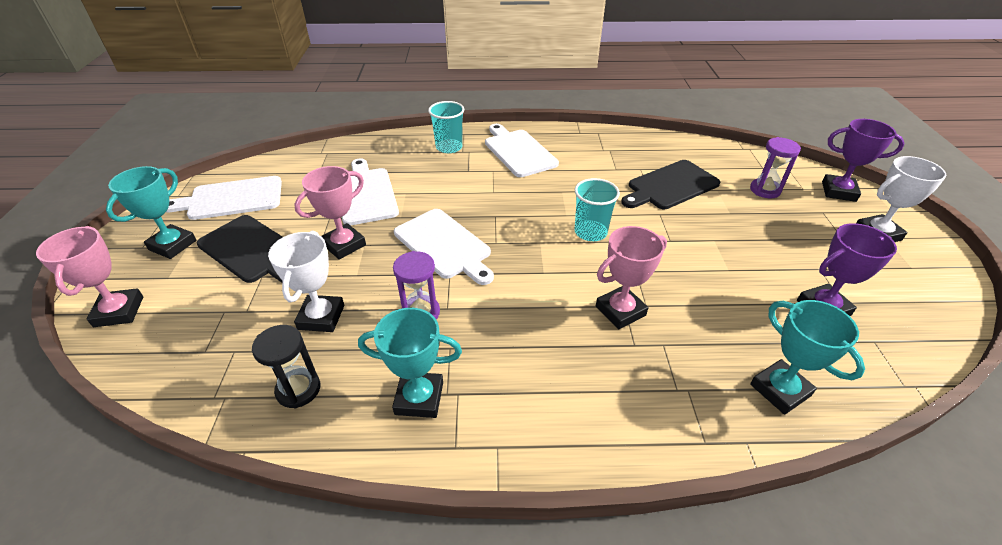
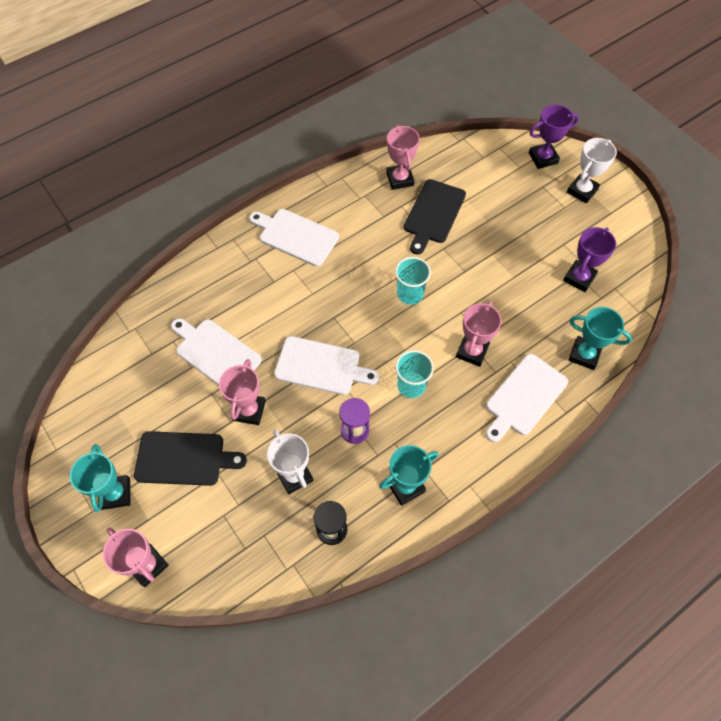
camera: 35 degrees left, 20 degrees up
(231, 199) = (109, 424): white cutting board -> white cutting board (524, 397)
(449, 147) = (235, 262): turquoise cup -> turquoise cup (411, 385)
(655, 152) = (400, 179): none -> pink trophy
(765, 190) = (497, 183): purple hourglass -> none

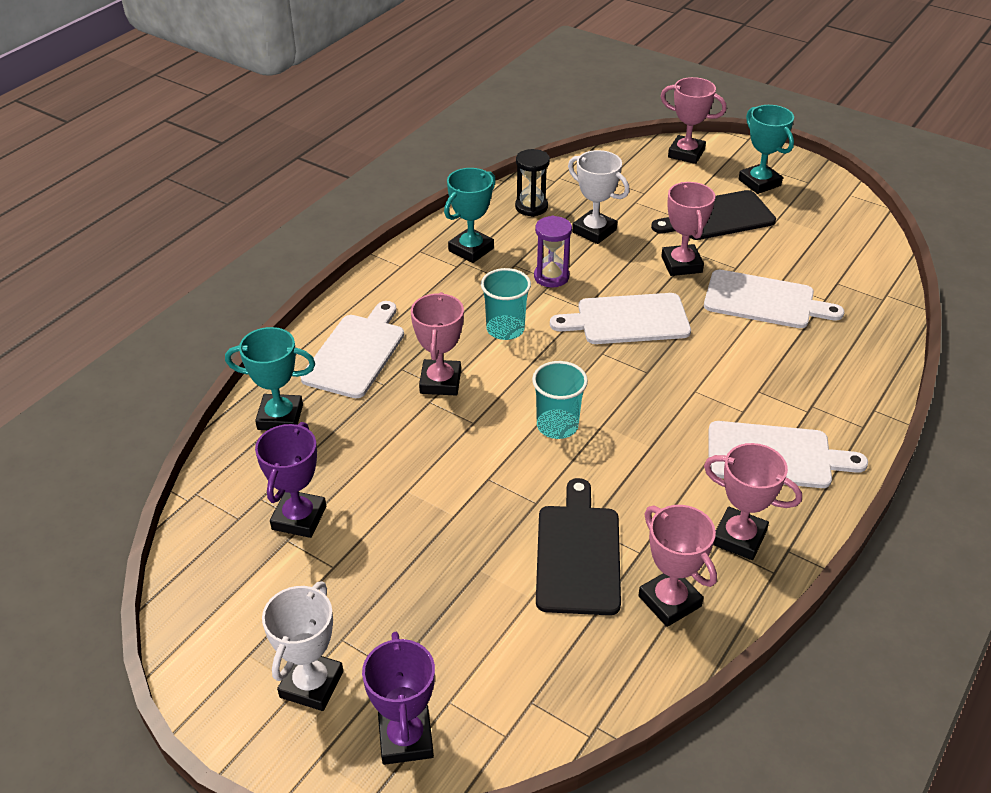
camera: 160 degrees right, 20 degrees down
(347, 198) = (739, 538): none -> pink trophy
(543, 158) = (405, 738): purple trophy -> purple trophy turned 60 degrees counterclockwise

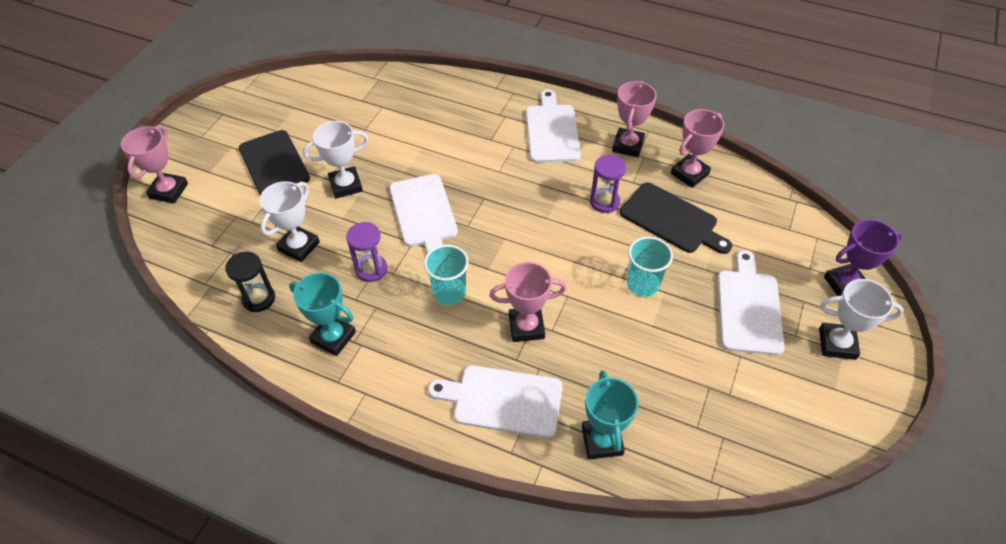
camera: 100 degrees left, 10 degrees up
(299, 518) = (706, 392): purple trophy -> none
(557, 426) = (556, 244): turquoise cup -> turquoise cup (643, 284)
(578, 554) = (671, 219): black cutting board -> black cutting board turned 135 degrees counterclockwise
(623, 487) = (604, 202): none -> purple hourglass
(681, 264) = (346, 185): pink trophy -> white trophy
(759, 182) = (222, 142): turquoise trophy -> none
(764, 300) = (388, 137): white cutting board -> white cutting board (748, 308)

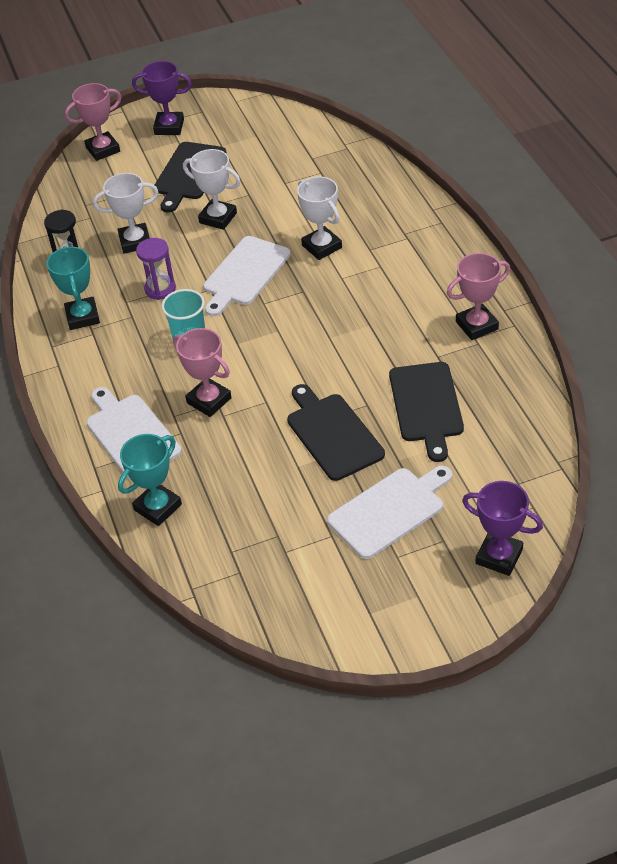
camera: 50 degrees right, 5 degrees down
(209, 140) = (169, 127): none -> purple trophy
(552, 131) = (429, 273): white cutting board -> none
(604, 202) = (391, 356): purple hourglass -> none
(643, 284) = (332, 434): turquoise cup -> black cutting board
(689, 174) = (497, 382): pink trophy -> none
(837, 344) = (421, 587): white trophy -> white trophy (322, 246)

